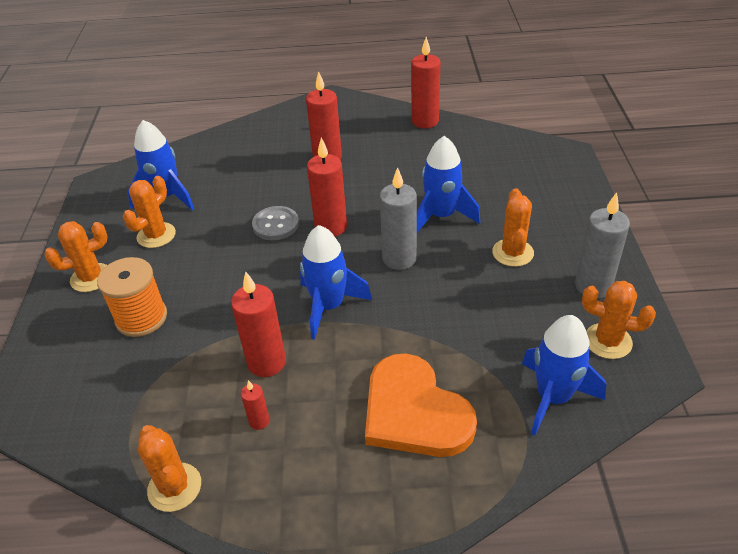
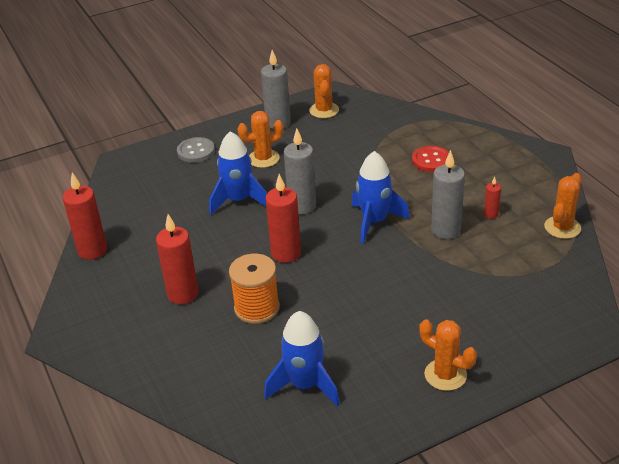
camera: 115 degrees left, 5 degrees down
(141, 318) = (460, 314): orange spool -> orange spool (257, 308)
(156, 235) = (364, 361): orange cactus -> none
(267, 362) = (446, 230): red candle -> grey candle
(275, 225) = (302, 287): grey button -> grey button (196, 151)
(414, 411) = (431, 160): orange heart -> red button
(553, 397) = (381, 119): blue rocket -> none

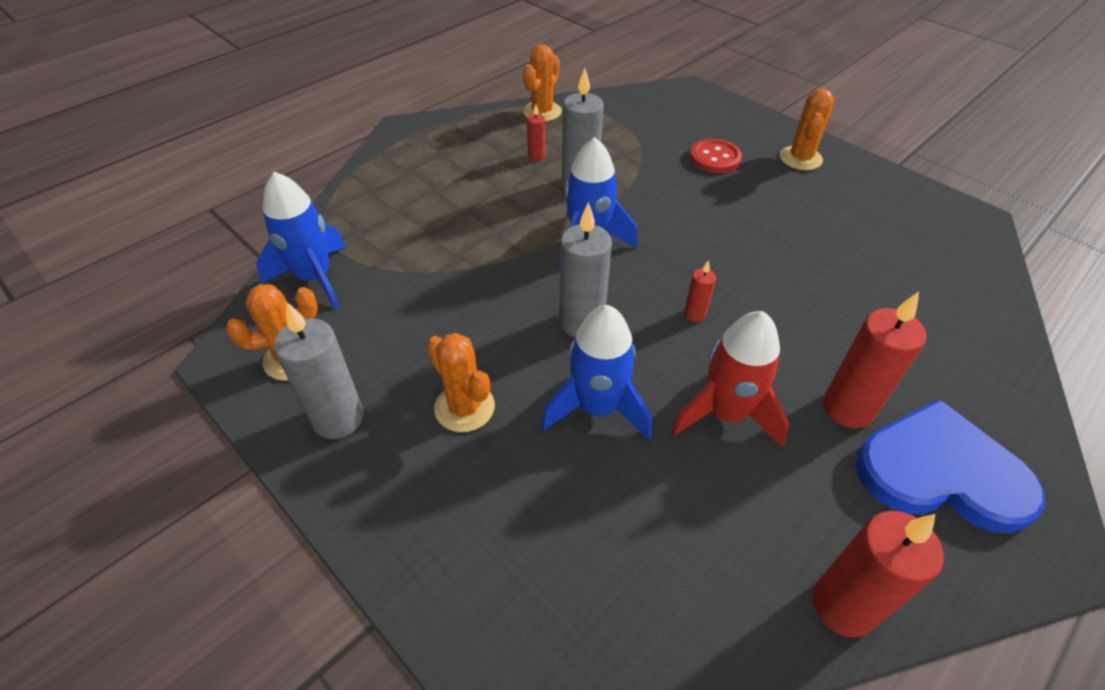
camera: 110 degrees left, 10 degrees up
(124, 314) = (940, 472): none -> blue heart
(196, 151) = (459, 537): grey button -> none
(208, 245) = (725, 413): none -> red rocket
(257, 308) = (815, 316): orange spool -> none
(286, 253) = (695, 314): red candle -> red candle, size x0.50
(305, 385) = (894, 245): blue rocket -> blue rocket (314, 278)
(431, 160) = (433, 213): red button -> red button (714, 158)
(562, 227) = (542, 112): orange cactus -> orange cactus turned 75 degrees counterclockwise

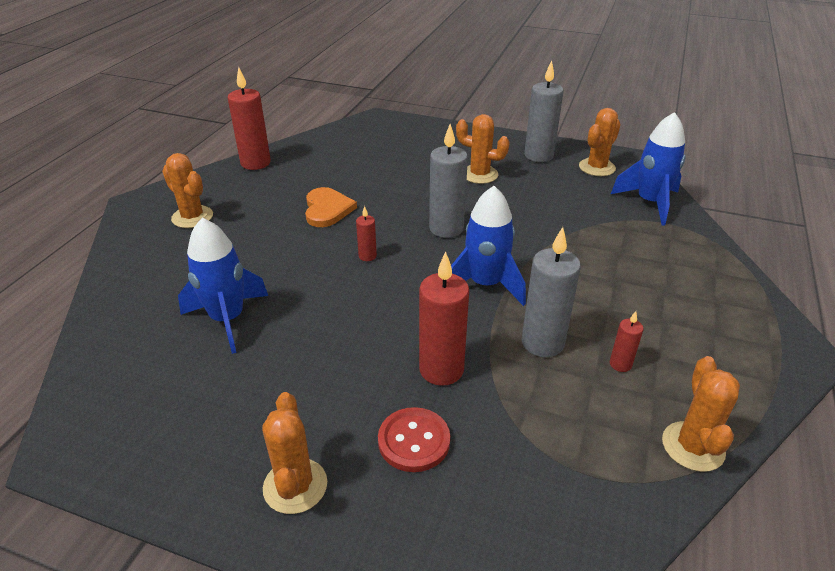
camera: 155 degrees right, 10 degrees down
(597, 408) = (405, 192): blue rocket -> blue rocket (227, 319)
(725, 413) = (327, 209): red rocket -> orange heart
(847, 408) = (247, 231): red candle -> red candle (441, 369)
(940, 472) = (192, 217): blue heart -> orange cactus

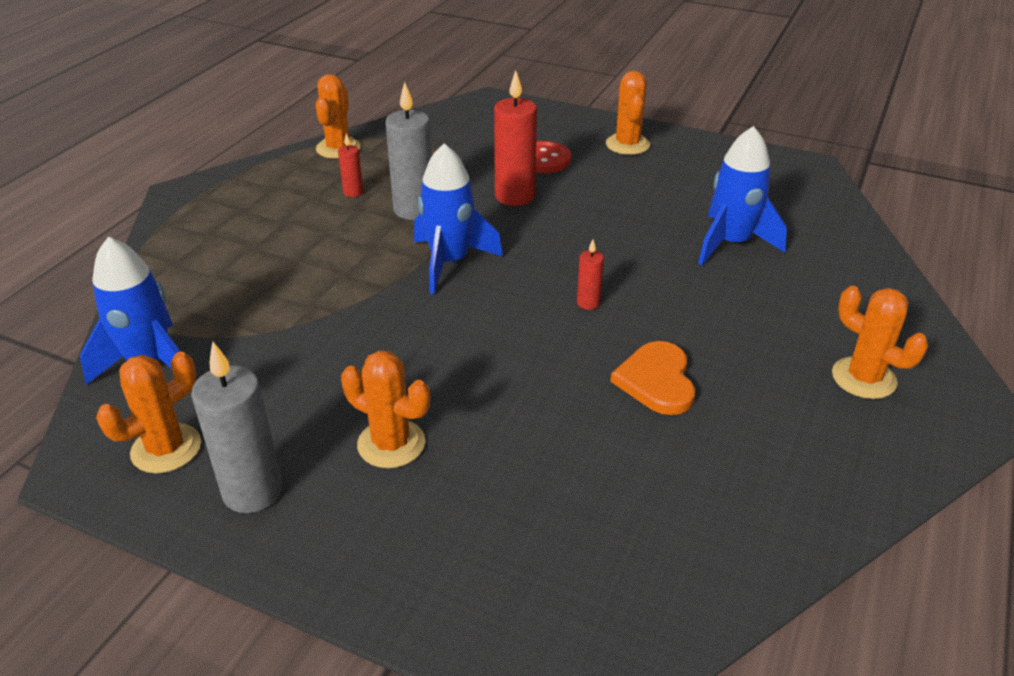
camera: 175 degrees left, 0 degrees up
(255, 163) = (828, 506): red candle -> none
(446, 228) = (478, 337): grey candle -> none

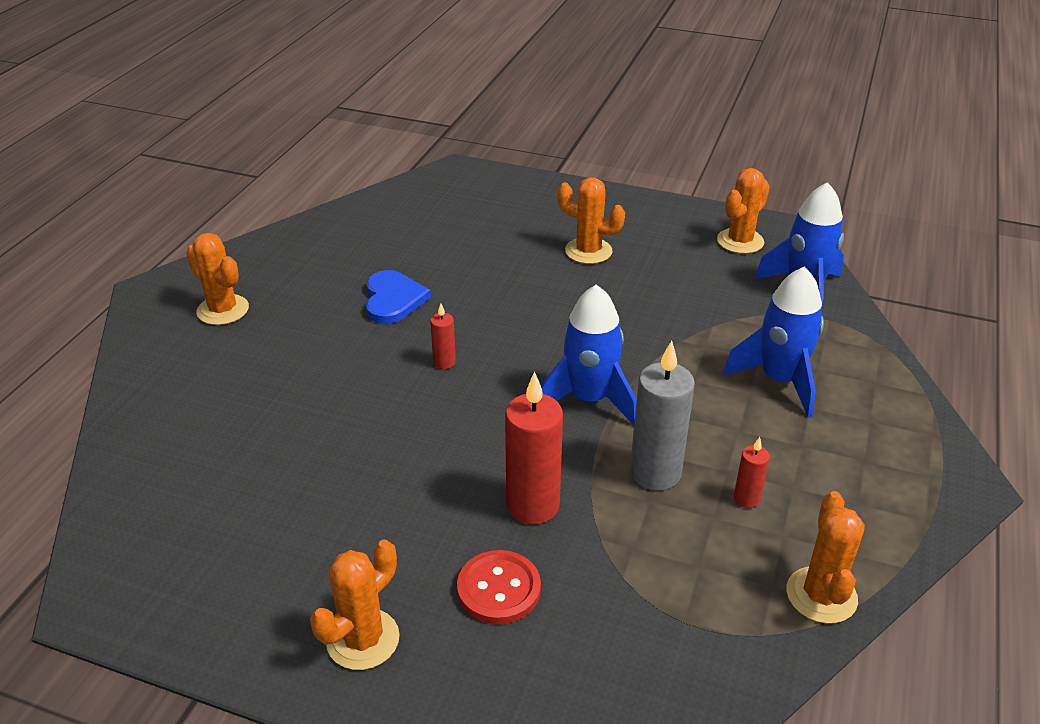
camera: 175 degrees right, 0 degrees up
(252, 491) = (666, 224): grey candle -> none
(627, 144) = (363, 639): orange cactus -> orange cactus turned 45 degrees clockwise
(656, 381) = (393, 299): orange heart -> blue heart
(731, 243) = (275, 443): blue rocket -> blue rocket (779, 380)

